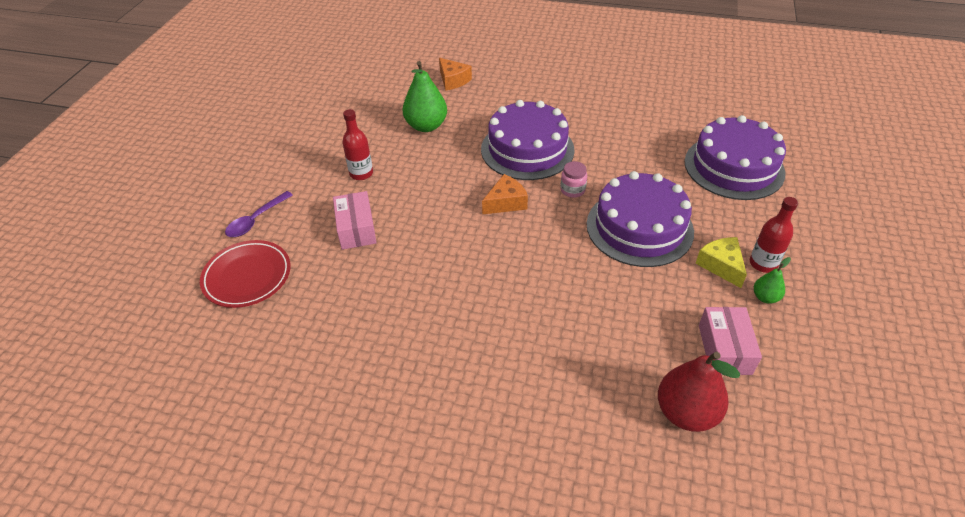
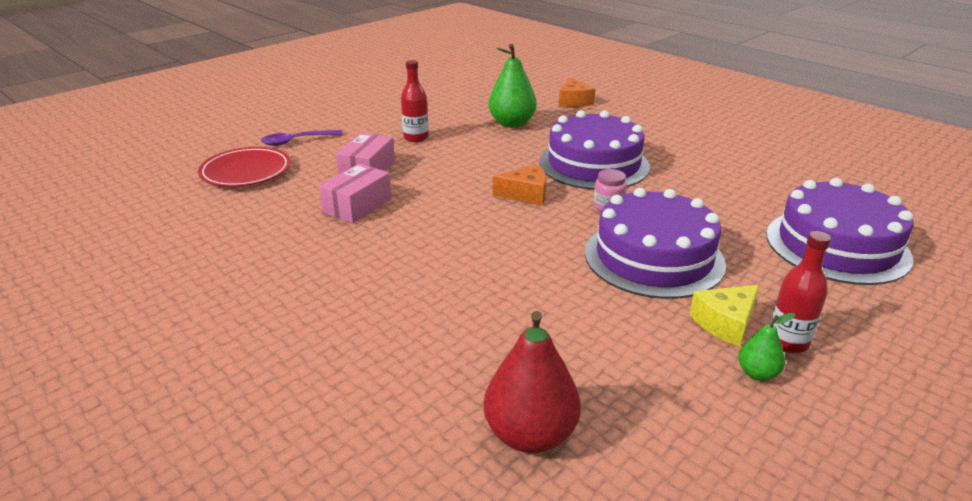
camera: 30 degrees right, 15 degrees down
(721, 265) = (725, 323): yellow cheese -> yellow cheese turned 135 degrees counterclockwise
(724, 349) = (646, 399): pink box -> pink box (357, 205)

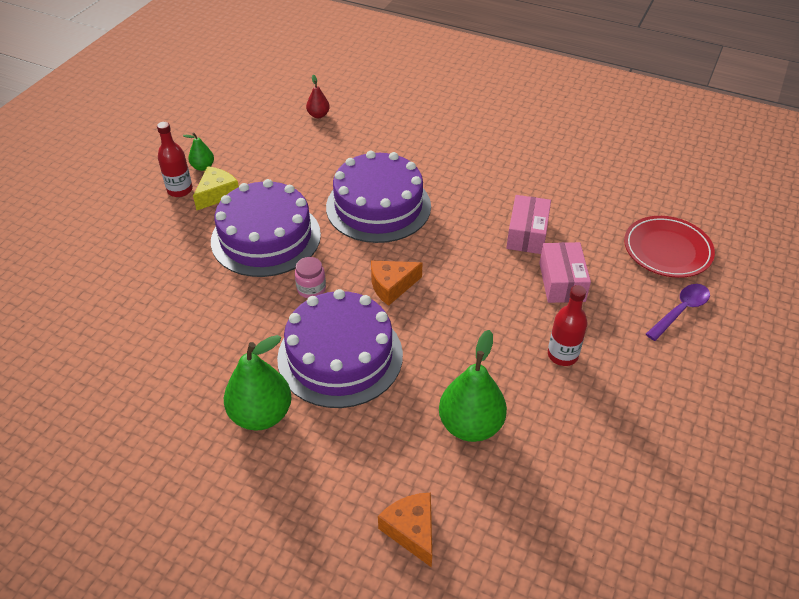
camera: 160 degrees right, 15 degrees up
(530, 435) = (318, 115): red pear -> red pear, size x0.51
(665, 149) = (261, 414): none -> green pear
(837, 246) = (112, 287): purple cake -> purple cake (378, 206)

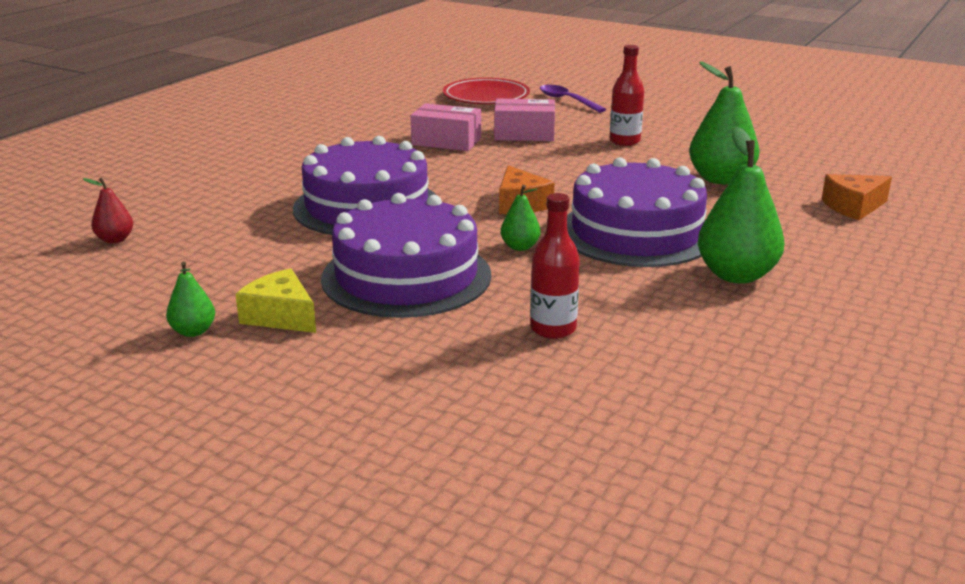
camera: 85 degrees left, 20 degrees down
(180, 190) = (250, 350): red bottle -> red bottle (553, 329)
(311, 289) = (520, 247): pink jar -> green pear

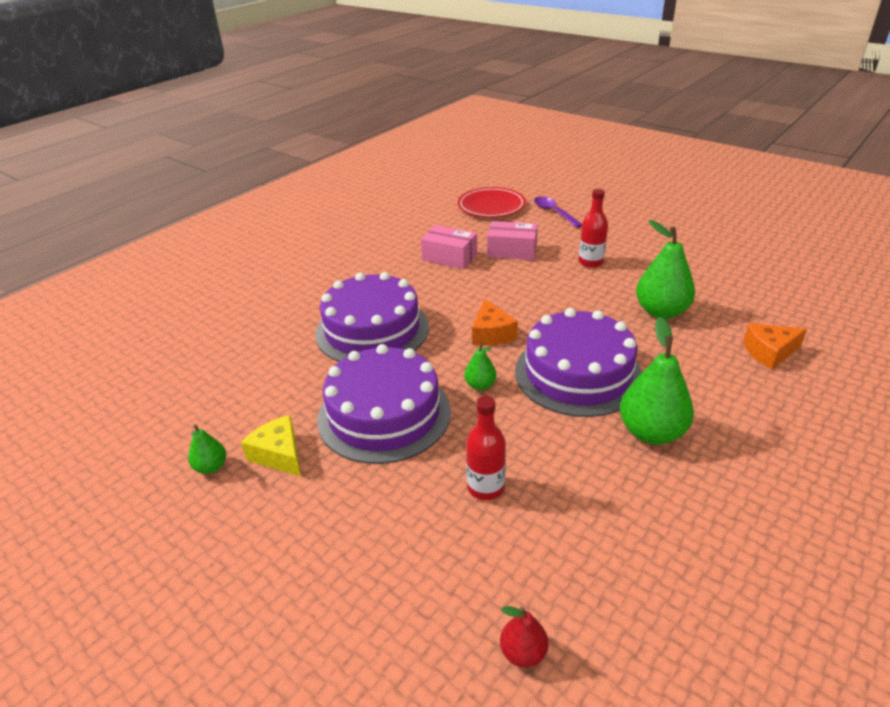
camera: 10 degrees right, 10 degrees up
(115, 239) = (181, 357): red pear -> red pear (523, 652)

